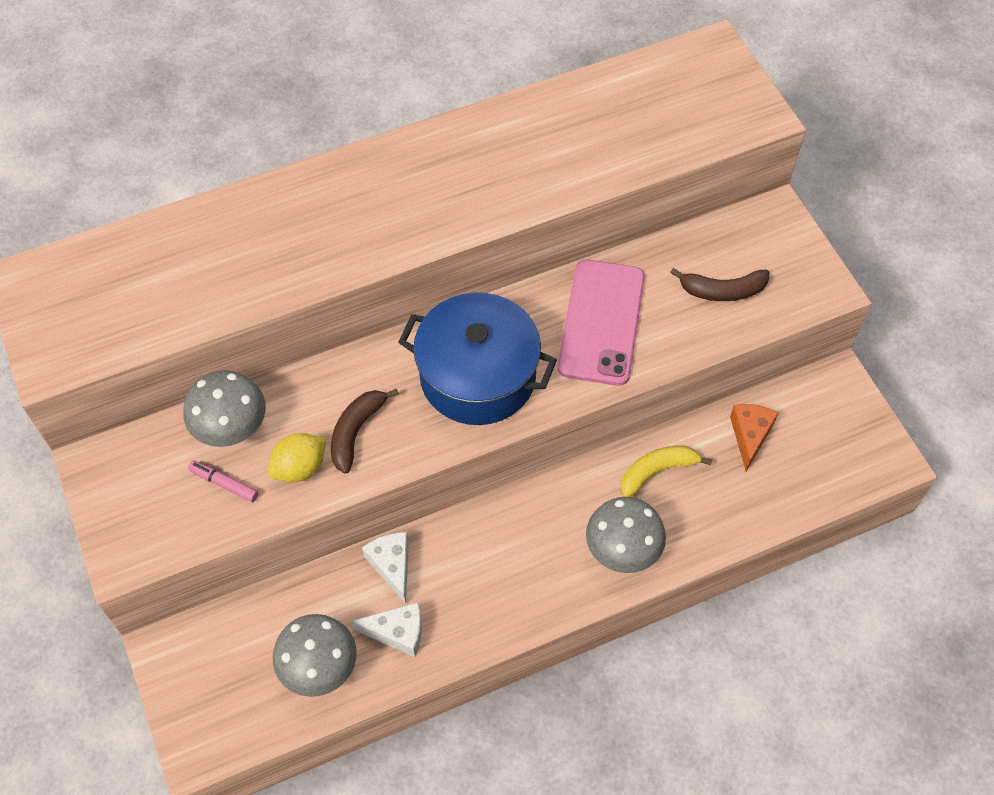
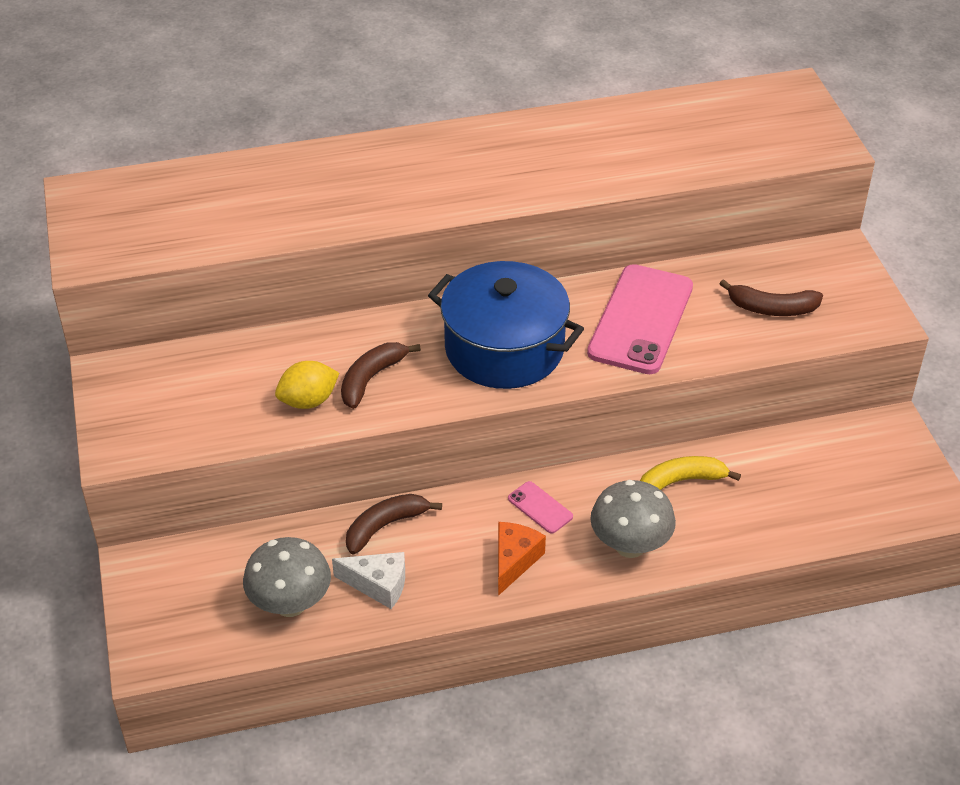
camera: 10 degrees right, 15 degrees down
(224, 484) = (230, 404): pink marker -> none
(231, 428) = (248, 360): grey mushroom -> none
(392, 566) = (385, 526): white cheese -> brown banana
(532, 521) = (540, 507): none -> pink phone
(750, 435) = (787, 463): orange cheese -> orange cheese (514, 561)

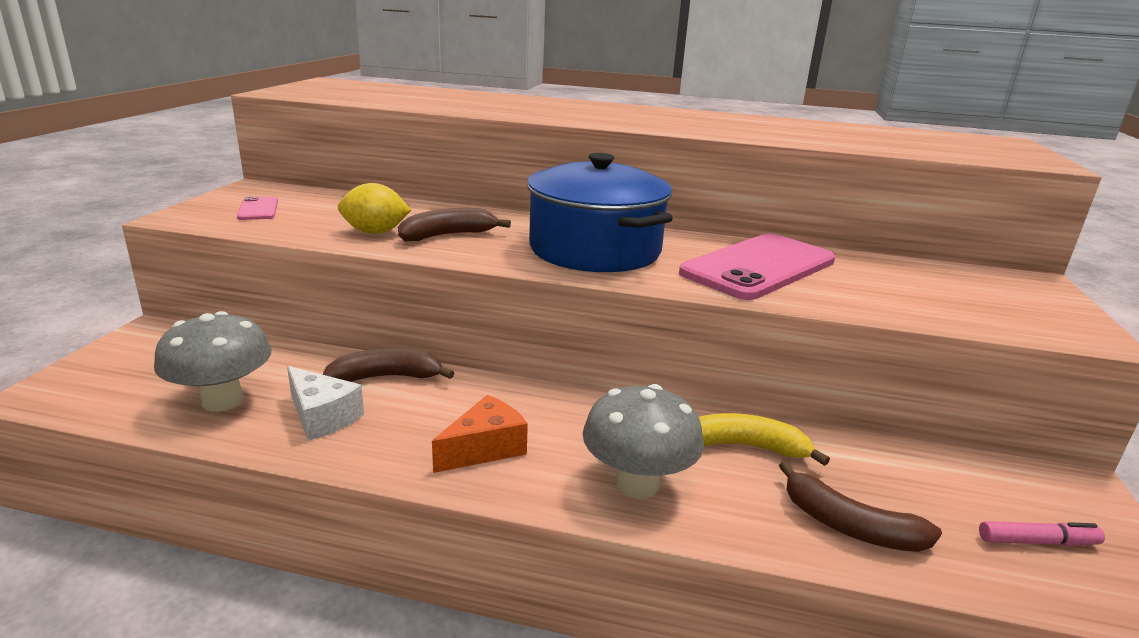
camera: 25 degrees right, 20 degrees down
(540, 507) = (559, 415): pink phone -> pink phone (258, 209)
(771, 308) = (927, 294): brown banana -> brown banana (849, 526)
(872, 486) = (1037, 542): none -> pink marker

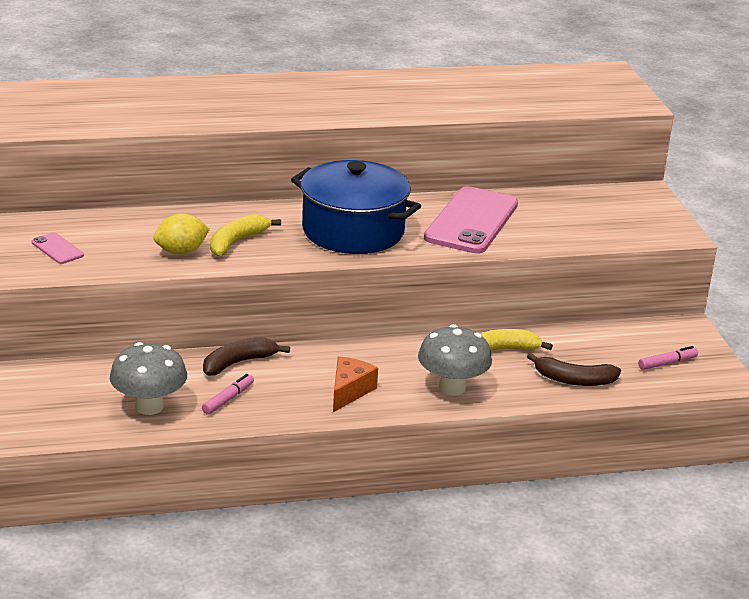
camera: 25 degrees left, 5 degrees up
(322, 417) = (228, 399): white cheese -> pink marker
(448, 235) = (237, 241): brown banana -> yellow banana

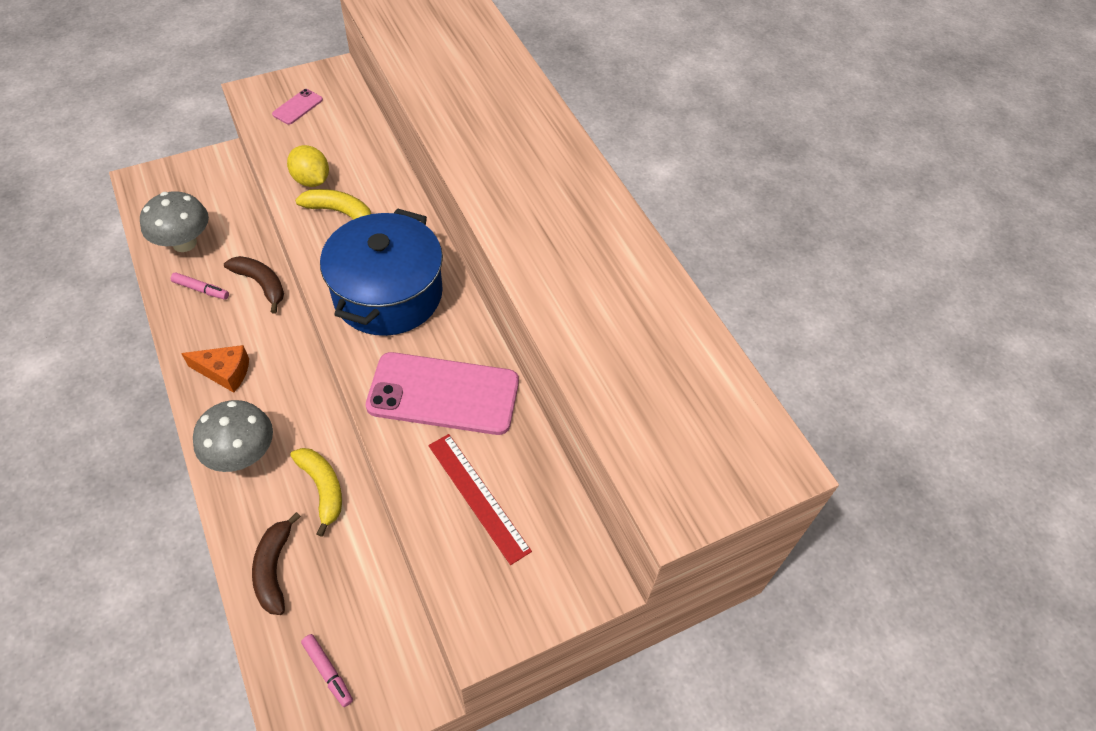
camera: 75 degrees right, 25 degrees up
(570, 221) = (478, 497): none -> red ruler

